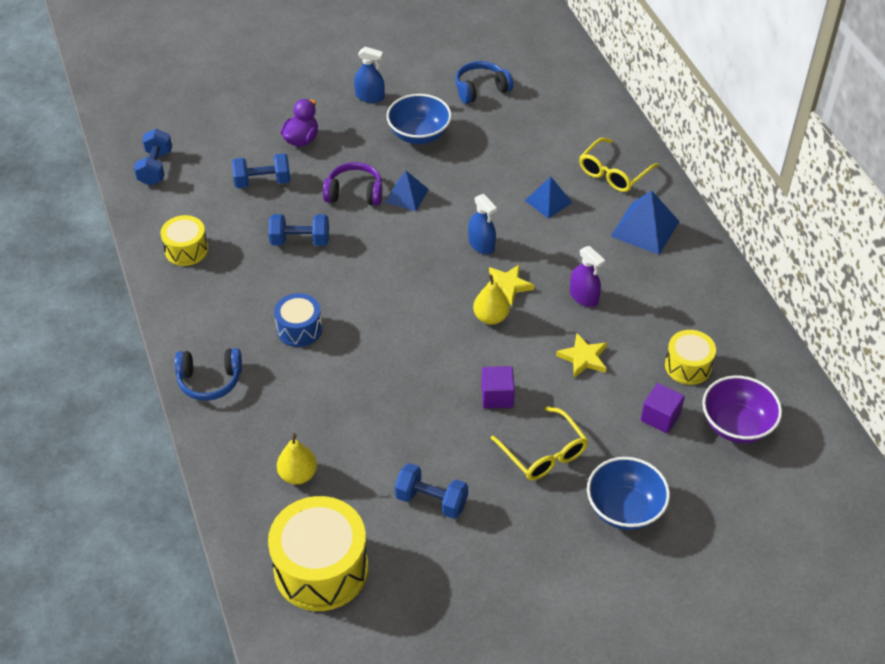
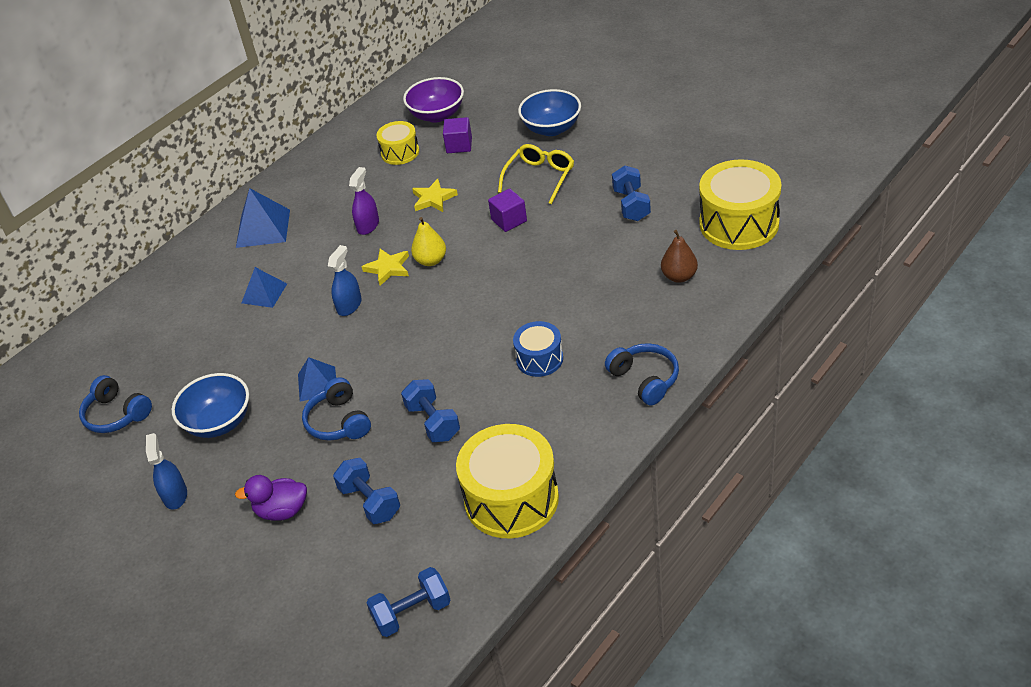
camera: 115 degrees left, 5 degrees down
(186, 250) = (511, 499): yellow drum -> yellow drum, size x1.81
(298, 475) = (679, 276): yellow pear -> brown pear
(354, 193) = (338, 421): purple headphones -> blue headphones
(613, 173) = (200, 273): yellow glasses -> none

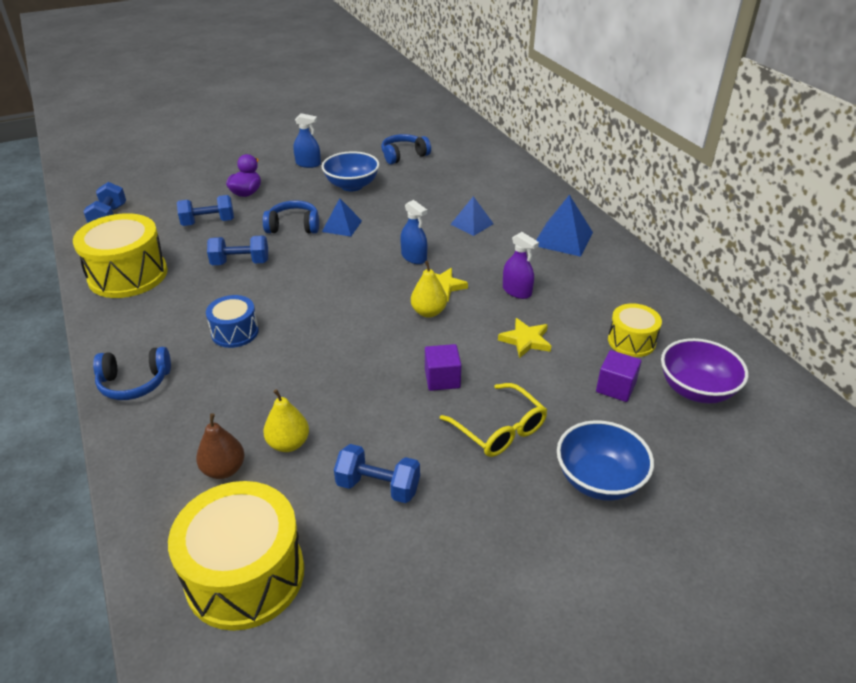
camera: 110 degrees right, 5 degrees down
(631, 260) = (288, 443): none -> yellow pear

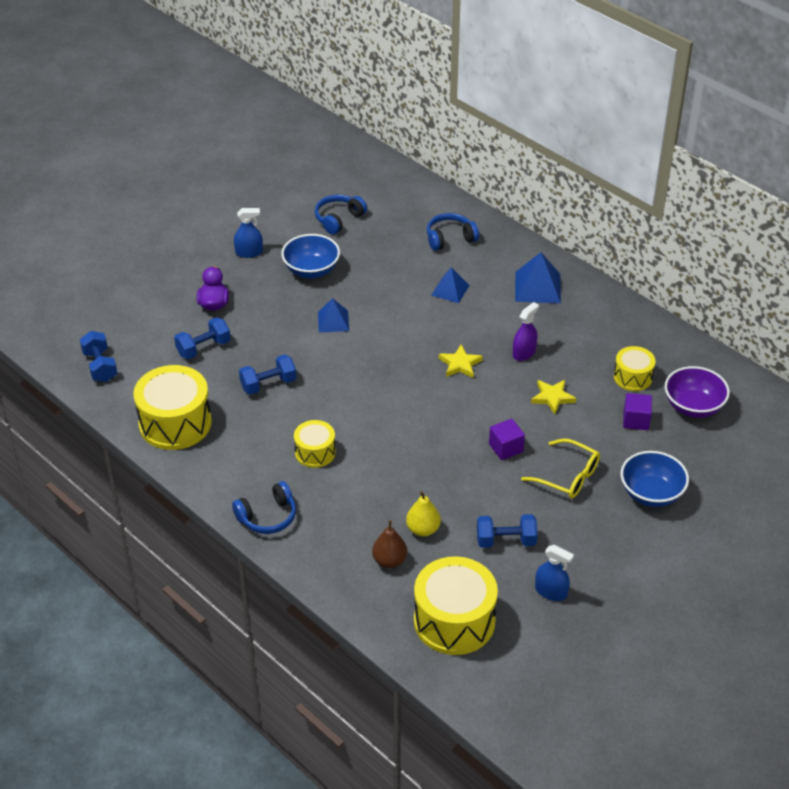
camera: 20 degrees left, 5 degrees up
(235, 332) = (315, 452): blue drum -> yellow drum
(293, 226) = (288, 332): blue headphones -> blue headphones (450, 238)
(414, 257) = (419, 340): blue spray bottle -> blue spray bottle (551, 591)
(428, 312) = (462, 392): yellow pear -> none
(517, 291) = (524, 353): purple spray bottle -> purple spray bottle turned 75 degrees counterclockwise

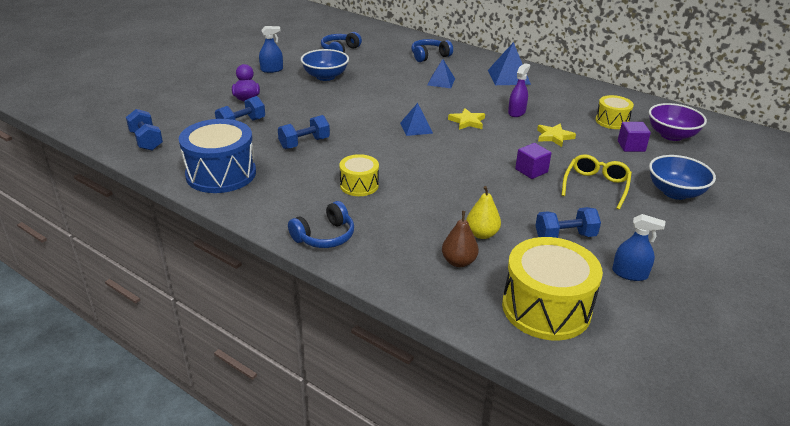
camera: 10 degrees left, 10 degrees down
(175, 423) = (221, 174): yellow drum -> blue drum
(333, 321) = (351, 103): blue pyramid -> blue pyramid (416, 128)
(568, 476) = (596, 186): yellow glasses -> yellow glasses turned 90 degrees counterclockwise

